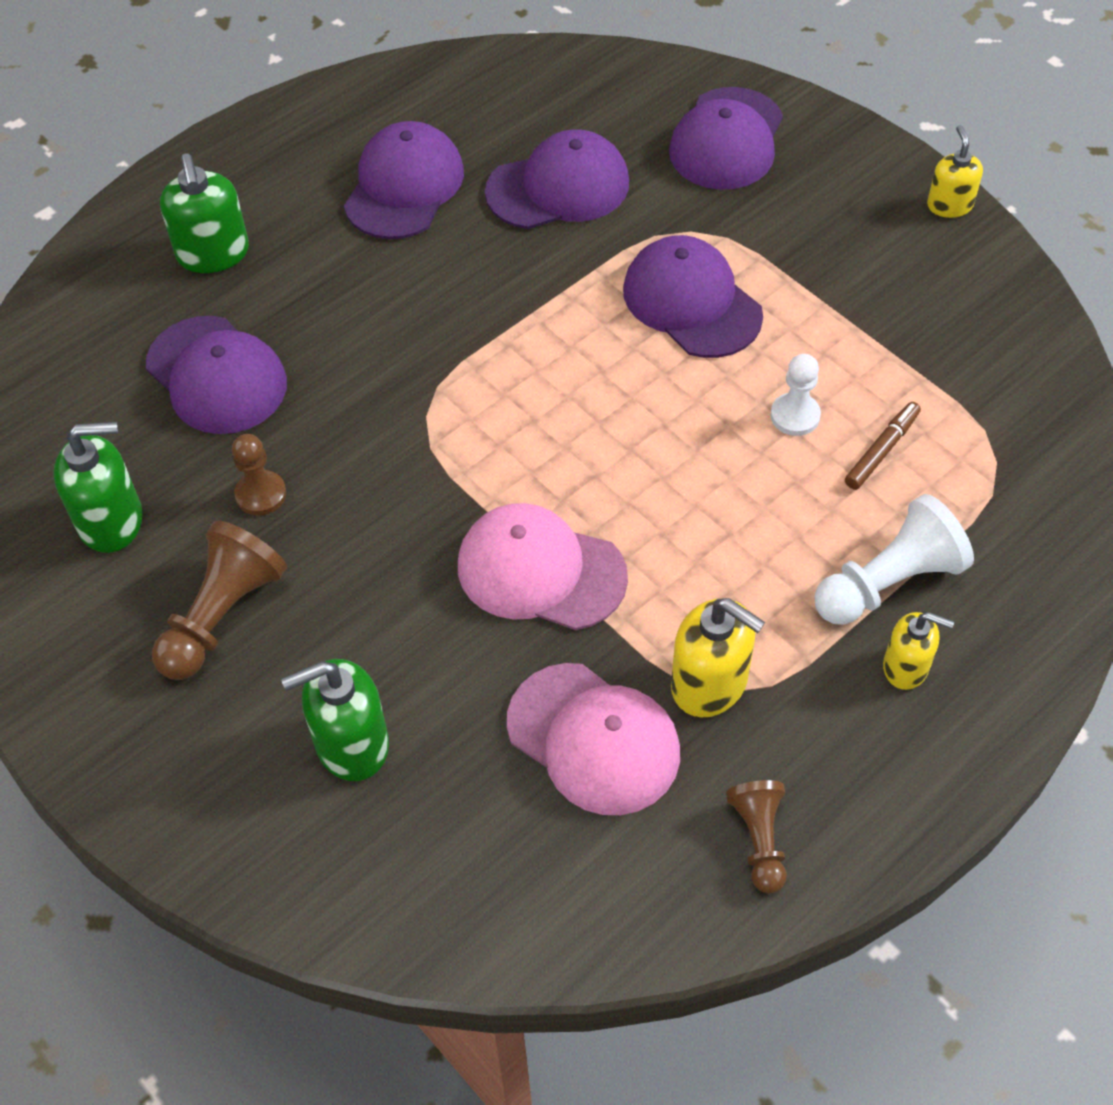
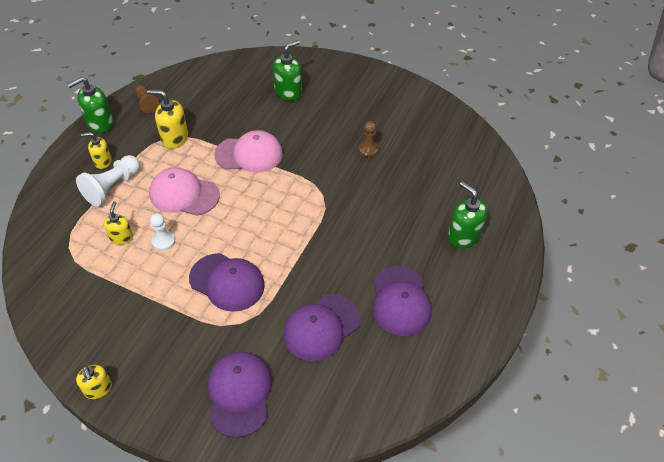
camera: 155 degrees right, 5 degrees down
(111, 521) = (414, 127): green soap dispenser -> green soap dispenser (100, 123)
(216, 375) = (418, 185): purple cap -> none
(222, 616) = (354, 112): brown pawn -> none
(593, 739) = (209, 113): pink cap -> pink cap (184, 194)
(881, 450) = (121, 237): brown marker -> yellow soap dispenser

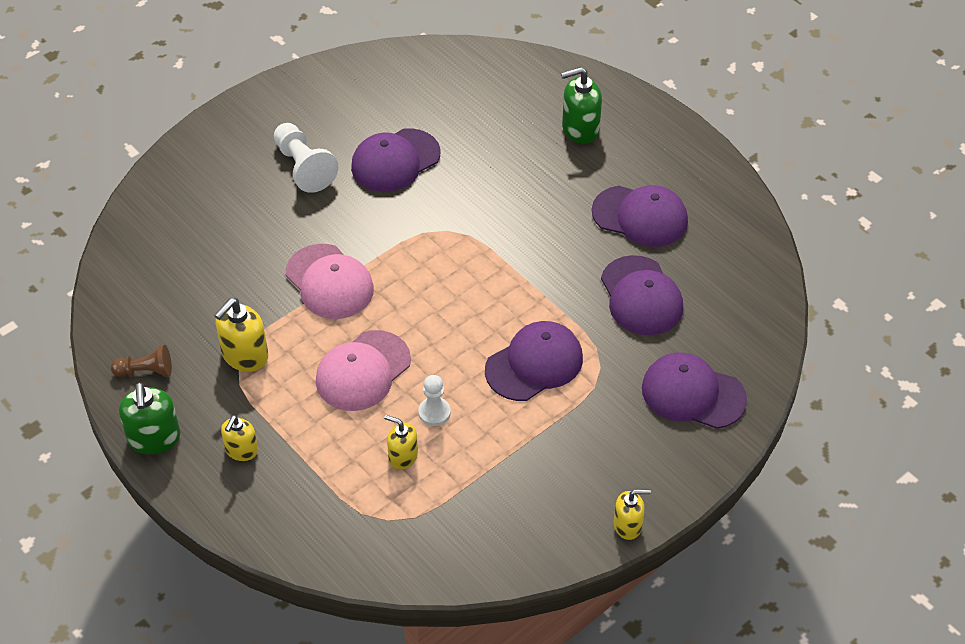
camera: 65 degrees left, 0 degrees up
(112, 187) = (301, 449): white pawn -> white pawn (304, 167)
(249, 154) = (329, 282): pink cap -> pink cap turned 120 degrees clockwise
(288, 92) = (232, 204): green soap dispenser -> none
(368, 149) = (395, 161): brown pawn -> purple cap

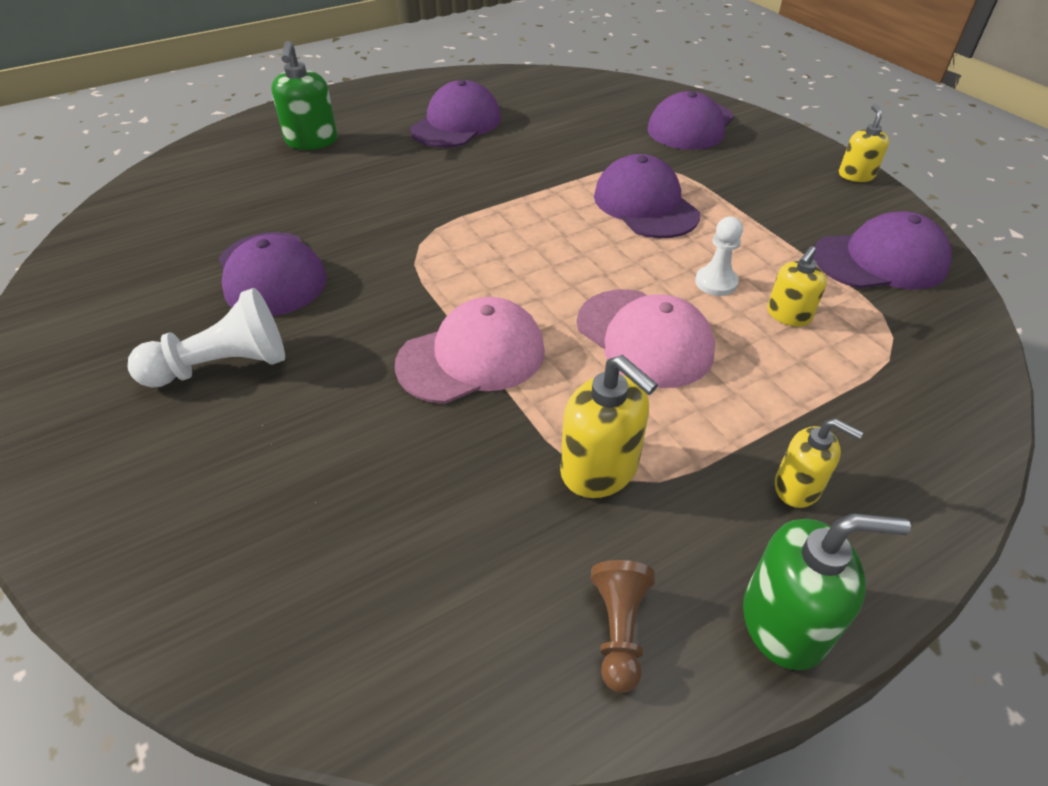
camera: 80 degrees left, 5 degrees down
(641, 296) = (563, 135): purple cap -> purple cap (880, 260)

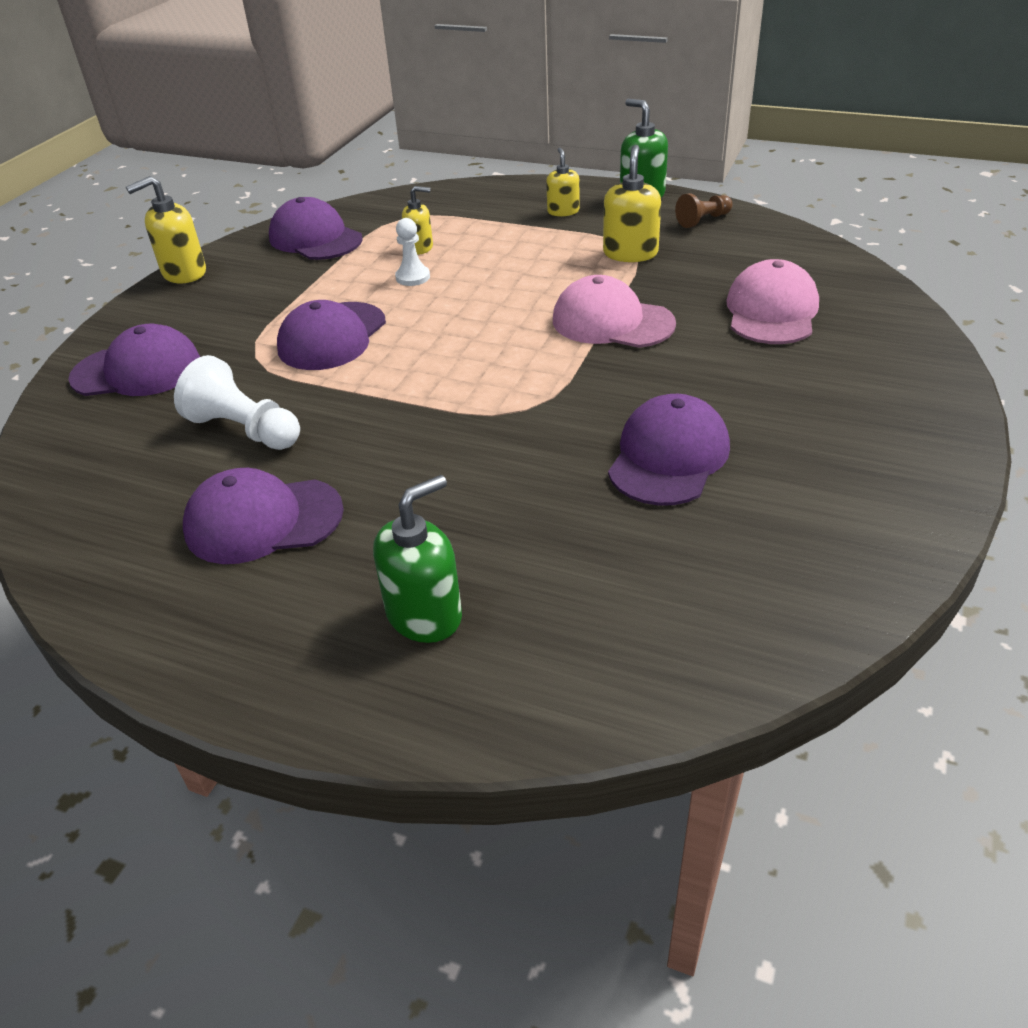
camera: 125 degrees left, 5 degrees down
(223, 366) = (775, 405): white pawn -> white pawn (244, 430)
(644, 338) = (507, 279): pink cap -> pink cap (771, 311)
(856, 175) = (184, 273): yellow soap dispenser -> yellow soap dispenser, size x1.56

